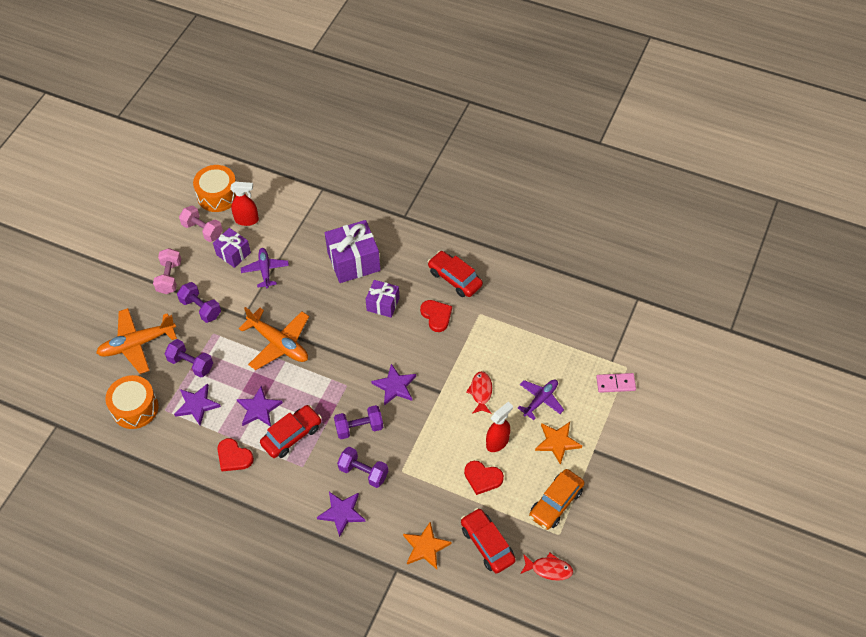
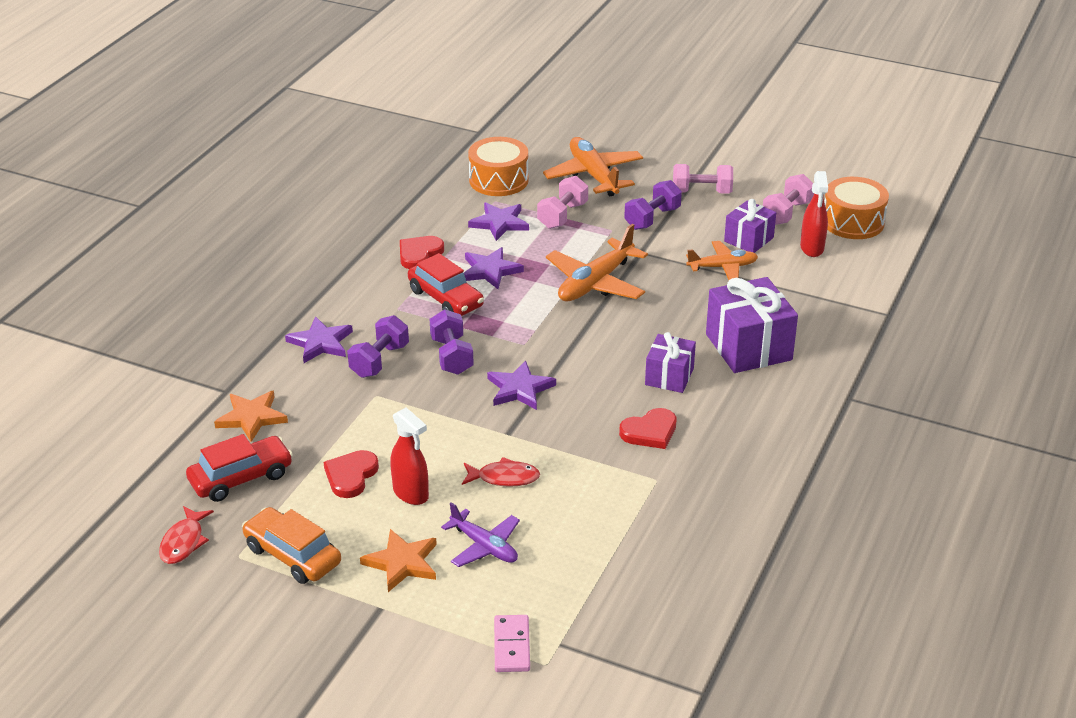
camera: 90 degrees right, 20 degrees down
(191, 364) = (562, 215): purple dumbbell -> pink dumbbell
(265, 270) = (723, 267): purple plane -> orange plane
(454, 278) = (727, 453): red car -> none

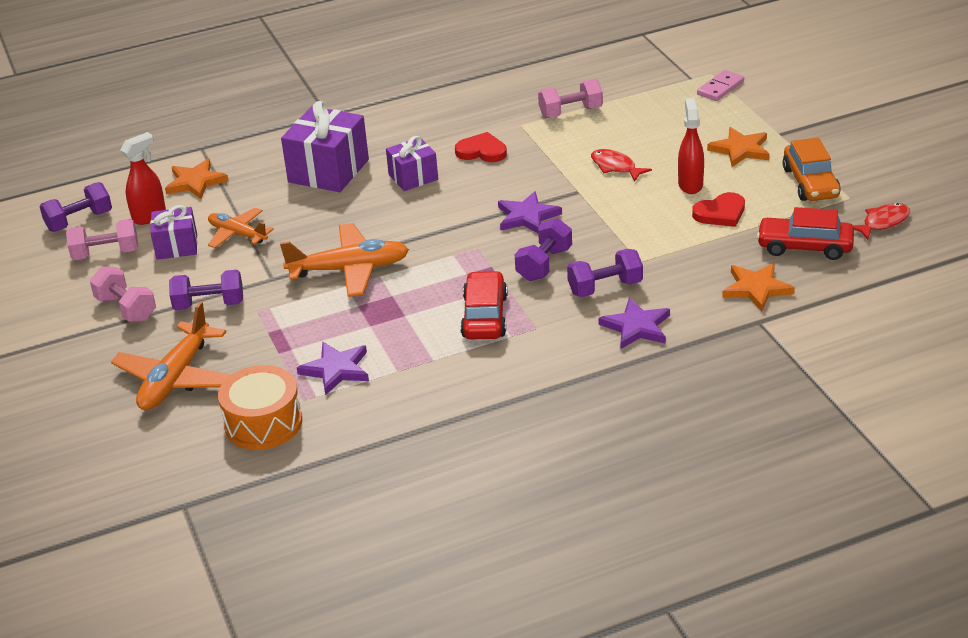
camera: 135 degrees left, 0 degrees up
(419, 254) = (450, 374): red heart -> none
(484, 546) = (677, 137): purple plane -> none
(490, 270) = (413, 324): purple star -> none
(562, 215) = (273, 348): pink dumbbell -> pink dumbbell (570, 112)
(832, 287) = (196, 182): none -> orange star
(853, 222) = (79, 221): orange drum -> purple dumbbell

